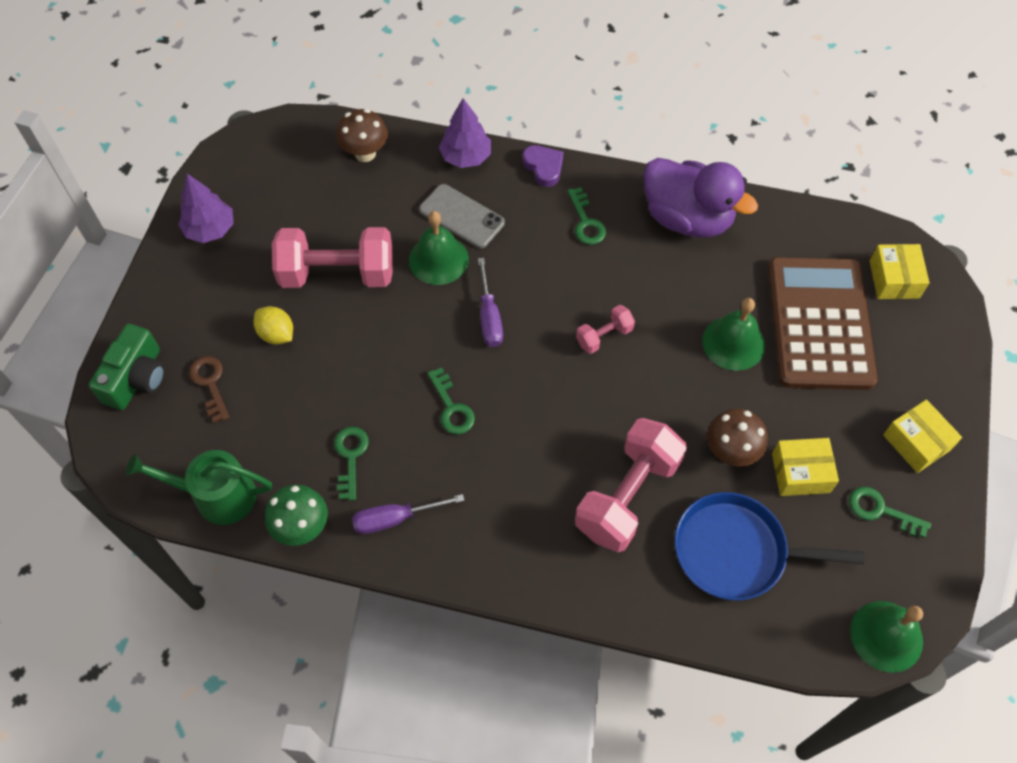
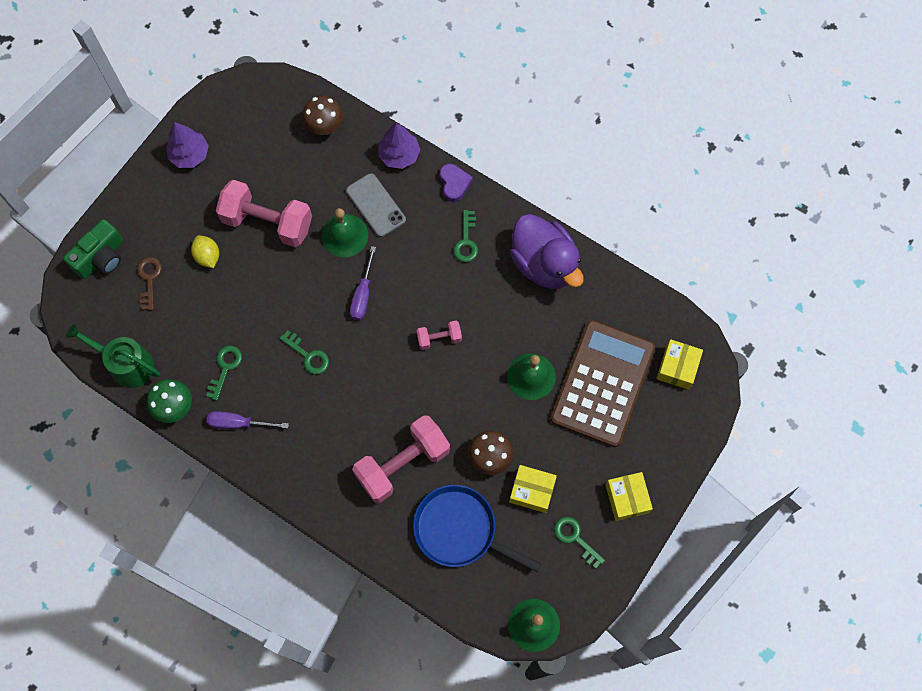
camera: 20 degrees right, 10 degrees up
(452, 408) = (308, 356): green key -> green key turned 45 degrees counterclockwise

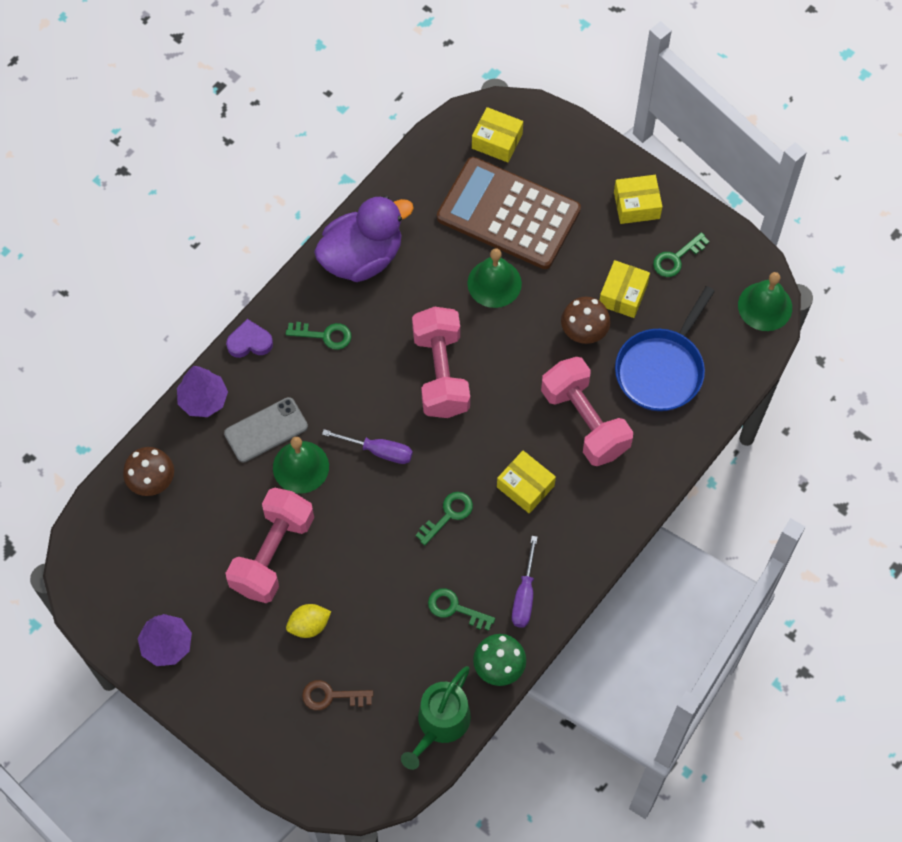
camera: 85 degrees left, 5 degrees down
(101, 257) = (295, 755): green camera -> none
(338, 417) = (525, 486): none -> yellow box
(439, 338) = (441, 373): pink dumbbell -> pink dumbbell, size x2.08

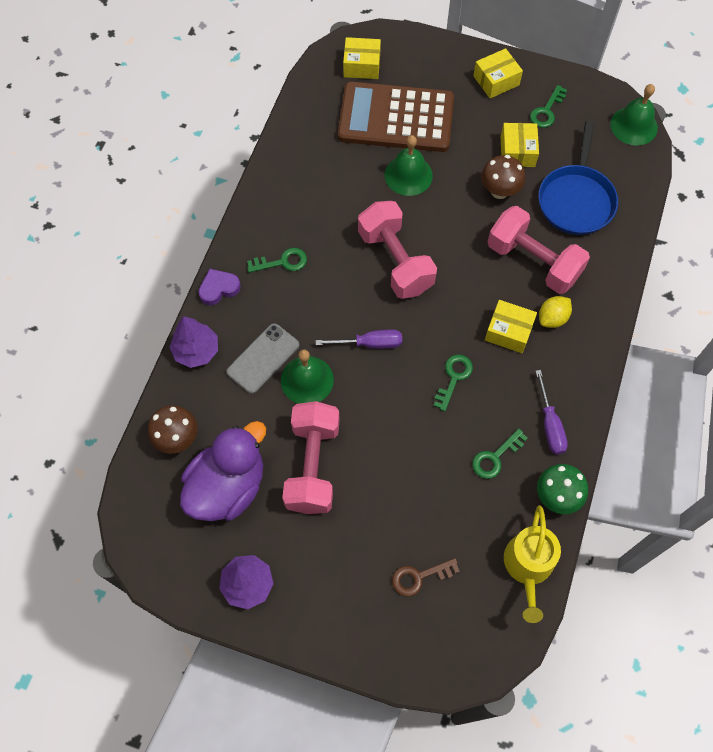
camera: 20 degrees left, 0 degrees up
(309, 625) = (372, 519): yellow lemon -> yellow lemon (552, 318)
(362, 257) = (288, 188): purple duck -> purple duck (228, 487)
(440, 724) = (528, 566): green watering can -> yellow watering can
(455, 608) = (495, 457): green key -> green key turned 45 degrees counterclockwise

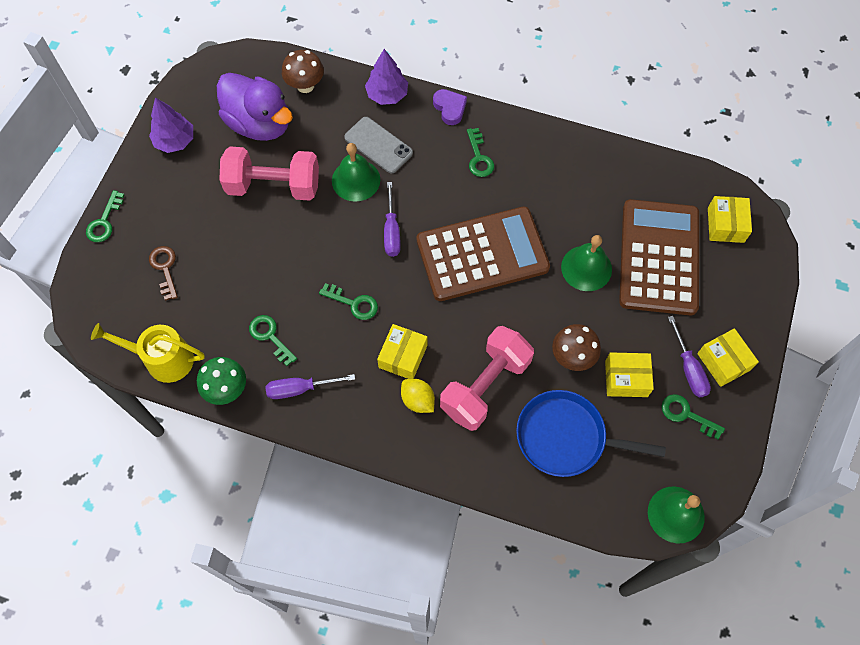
camera: 90 degrees right, 0 degrees up
(359, 657) = (104, 222): none -> green key
(395, 261) = (482, 254): pink dumbbell -> brown calculator
(504, 105) = (689, 369): none -> purple screwdriver

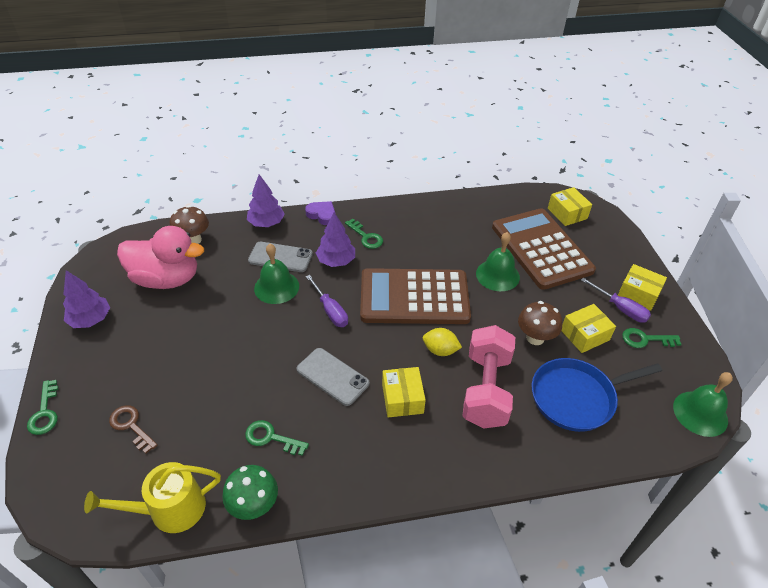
camera: 30 degrees left, 20 degrees down
(259, 123) = (167, 279): purple duck -> pink duck
(273, 186) = (205, 318): pink dumbbell -> none
(300, 389) = (327, 469): purple screwdriver -> none
(354, 303) = (332, 376): green key -> grey phone
(418, 400) = (439, 427): yellow lemon -> yellow lemon (440, 350)
(430, 175) = (336, 261): none -> purple tree
(482, 254) = (414, 297): brown calculator -> brown calculator turned 135 degrees counterclockwise

